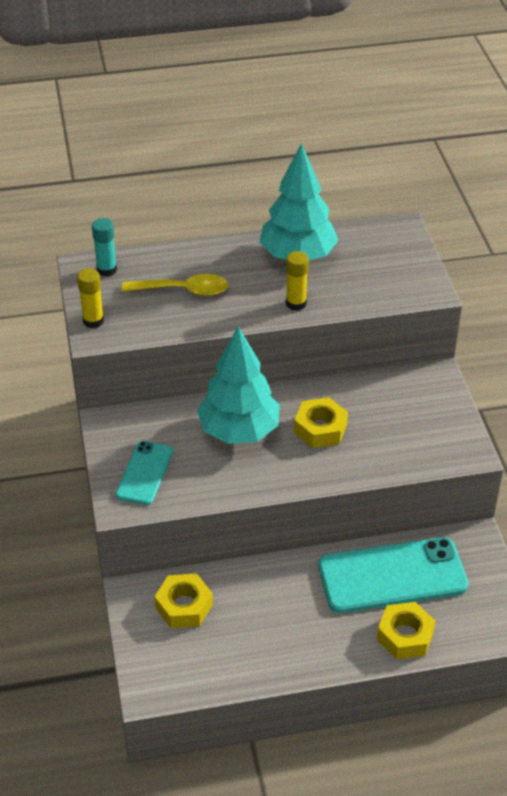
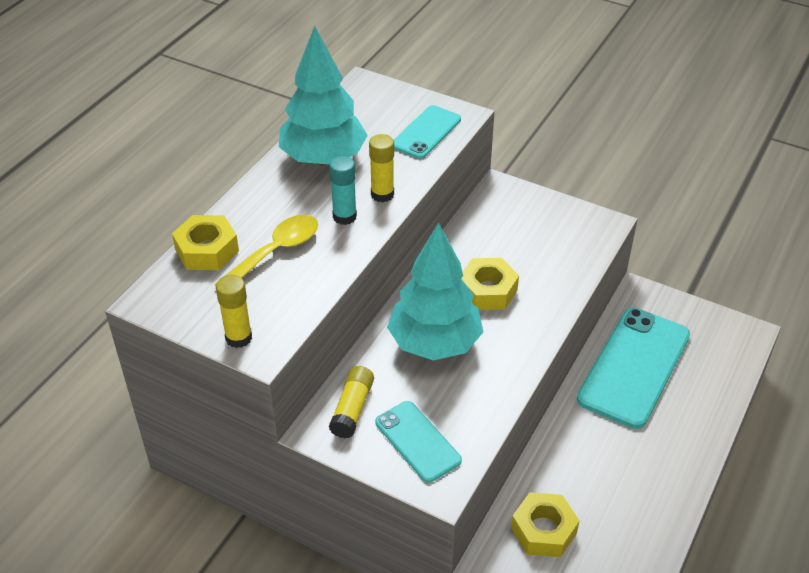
camera: 50 degrees left, 0 degrees up
(107, 270) = (178, 286): turquoise glue stick -> turquoise glue stick (344, 216)
(139, 426) = (352, 409): none -> yellow glue stick
(388, 286) = (426, 132): none -> turquoise phone
(405, 636) = (703, 400): yellow nut -> yellow nut (207, 250)

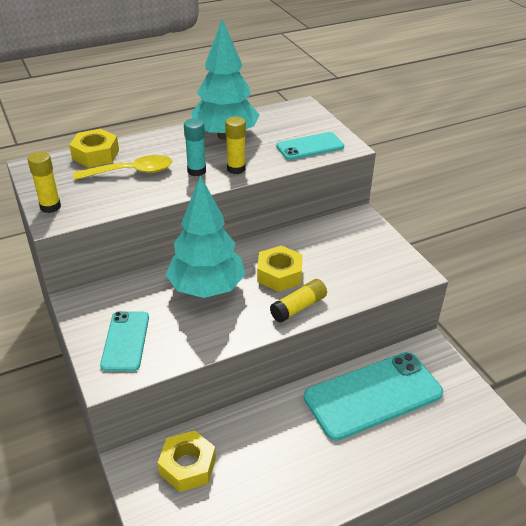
camera: 35 degrees right, 5 degrees down
(352, 409) = (111, 299): yellow glue stick -> yellow glue stick (298, 307)

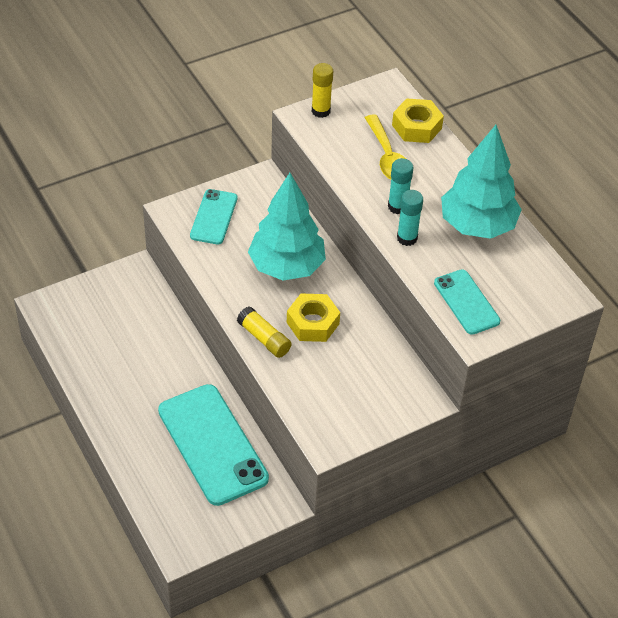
camera: 85 degrees right, 10 degrees up
(125, 341) = (214, 217): turquoise phone -> turquoise phone turned 75 degrees counterclockwise
(187, 466) = (133, 306): yellow nut -> none
(236, 169) = (407, 238): yellow glue stick -> turquoise glue stick

